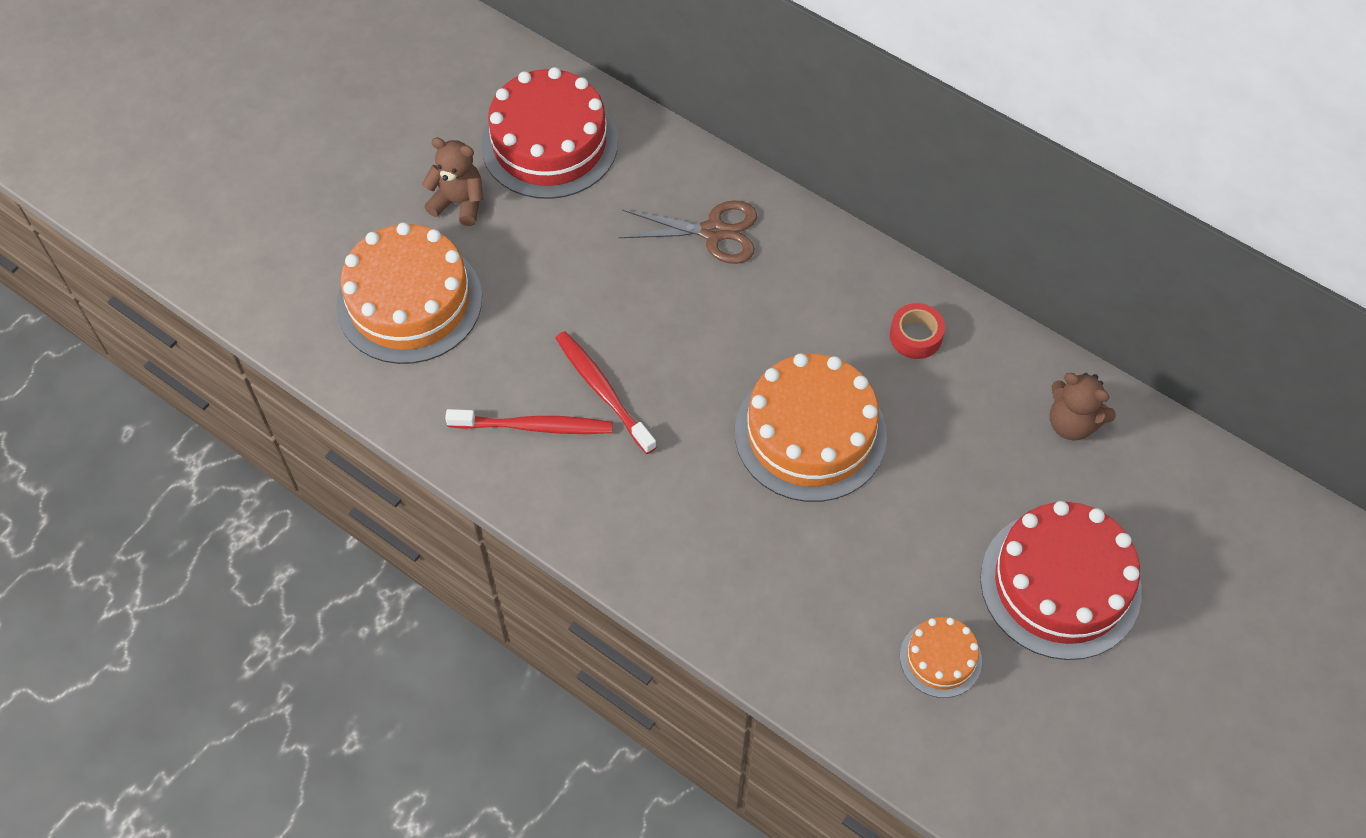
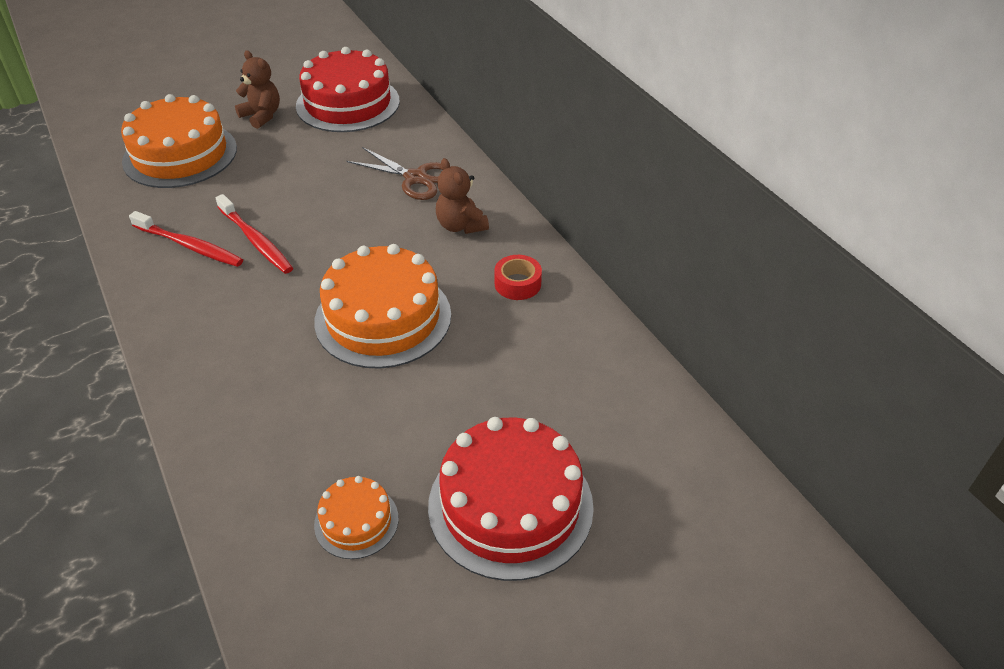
camera: 25 degrees right, 15 degrees down
(602, 390) = (256, 241): red toothbrush -> red toothbrush turned 150 degrees clockwise
(1072, 423) = (608, 386): brown teddy bear -> brown teddy bear (460, 226)

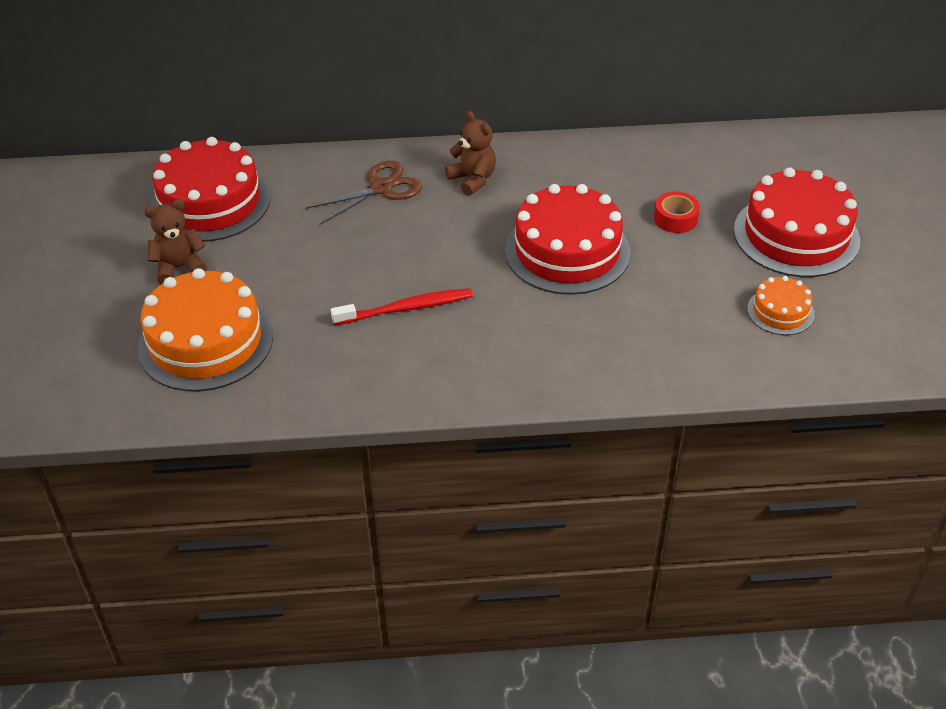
camera: 65 degrees left, 0 degrees up
(190, 246) = (383, 355): red toothbrush -> none
(383, 317) = (567, 251): orange cake -> red cake
(460, 226) = (472, 180): brown teddy bear -> brown teddy bear turned 120 degrees counterclockwise
(517, 284) = (569, 170): red tape -> red tape (675, 218)

